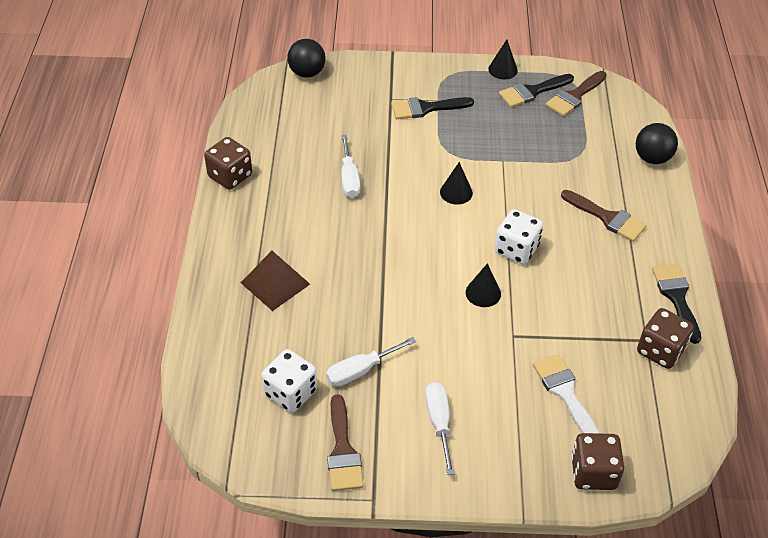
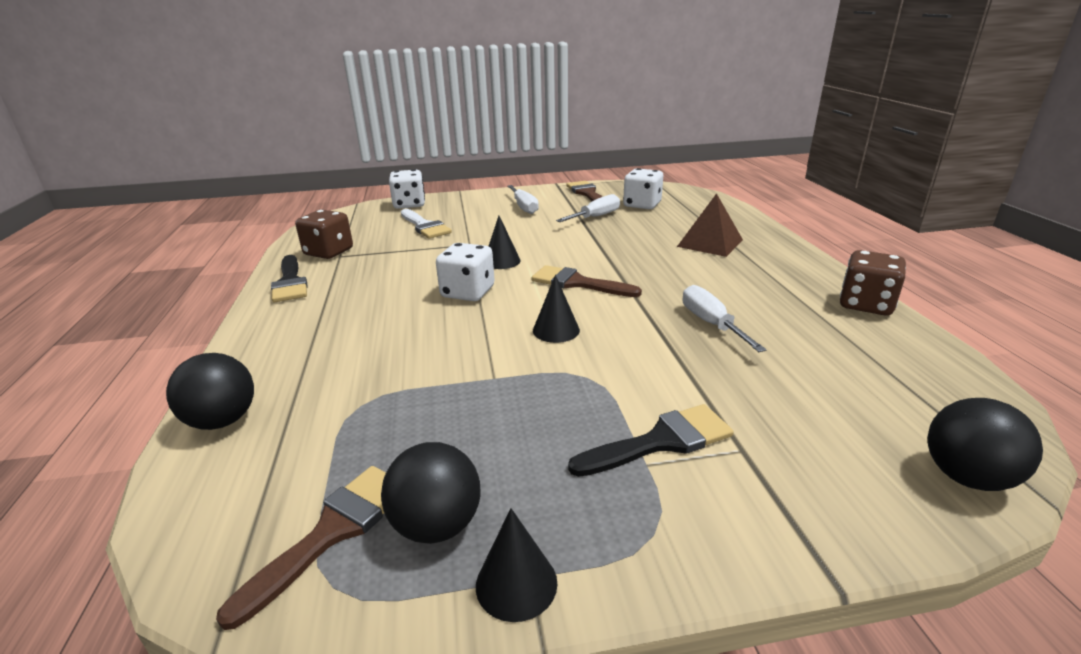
camera: 170 degrees right, 20 degrees down
(532, 92) = (437, 525): black brush -> black ball
(593, 472) = (409, 204): brown dice -> white dice
(607, 218) = (342, 333): brown brush -> brown brush (578, 283)

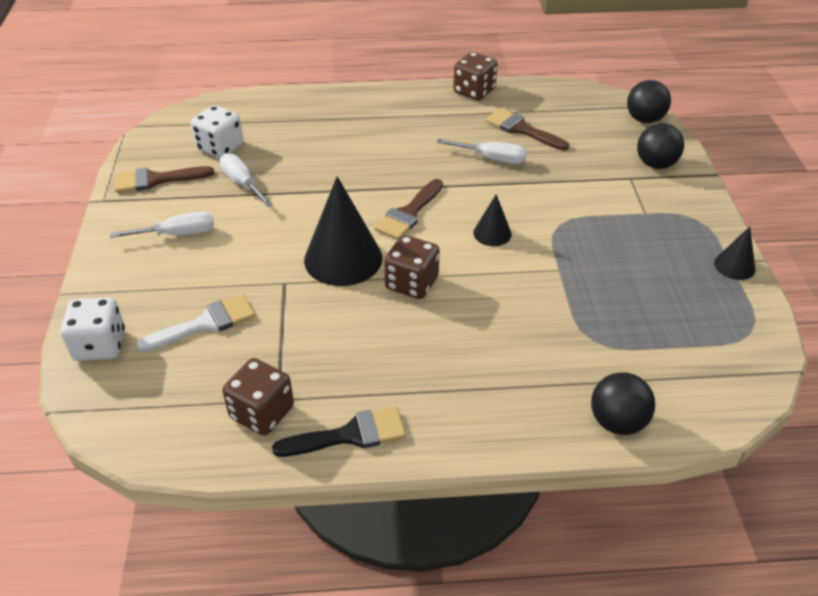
camera: 85 degrees left, 15 degrees up
(332, 532) = (716, 337): brown brush -> brown brush (522, 129)
(437, 525) = (703, 294): black ball -> black ball (655, 164)
(468, 292) = (412, 283): white dice -> brown dice
(501, 261) = (343, 258): black cone -> black cone, size x1.98
(661, 441) = (626, 204): black brush -> none
(710, 243) = (344, 128): brown pyramid -> none
(711, 323) = (492, 158): white screwdriver -> white screwdriver turned 150 degrees counterclockwise

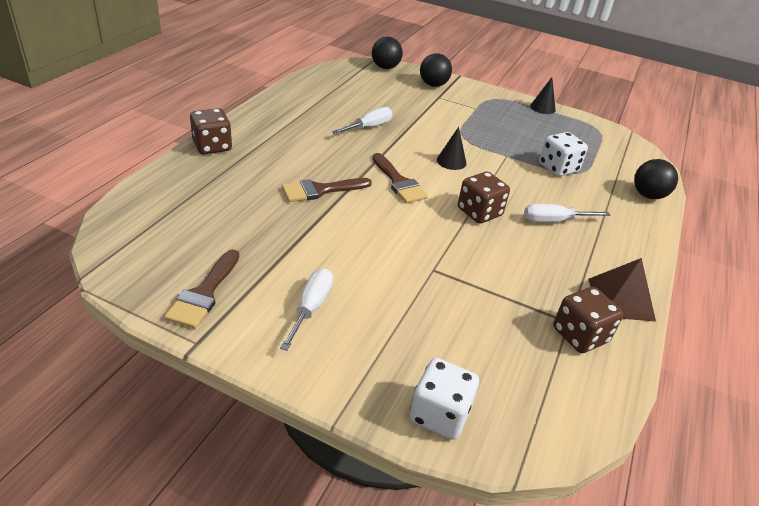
camera: 65 degrees left, 5 degrees down
(205, 323) = (454, 332): white brush -> none
(220, 147) = (199, 236): white dice -> white dice (558, 168)
(242, 183) = (272, 243): white screwdriver -> white screwdriver (554, 221)
(343, 258) = (427, 230): black cone -> none
(350, 435) = (620, 299): black brush -> brown pyramid
(474, 91) = (279, 99): brown dice -> brown dice (212, 146)
(522, 129) = (348, 104): brown brush -> brown brush (320, 190)

